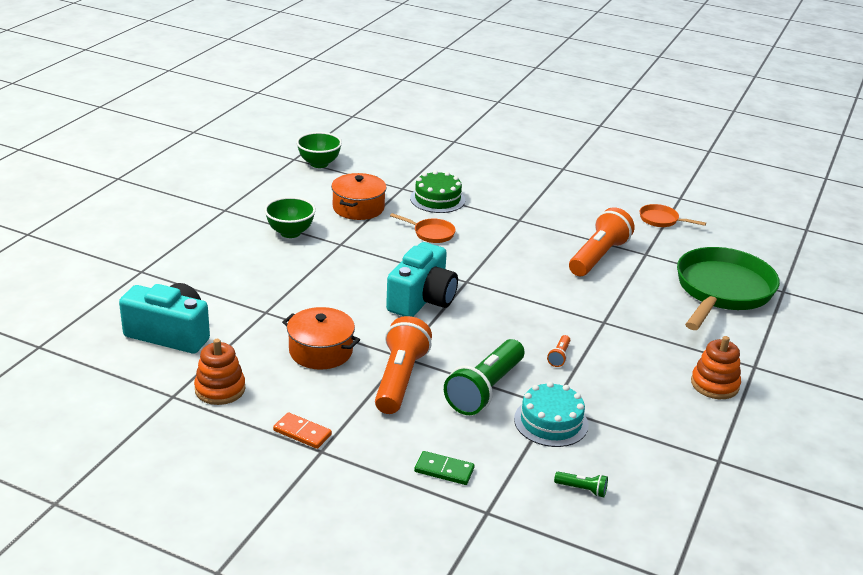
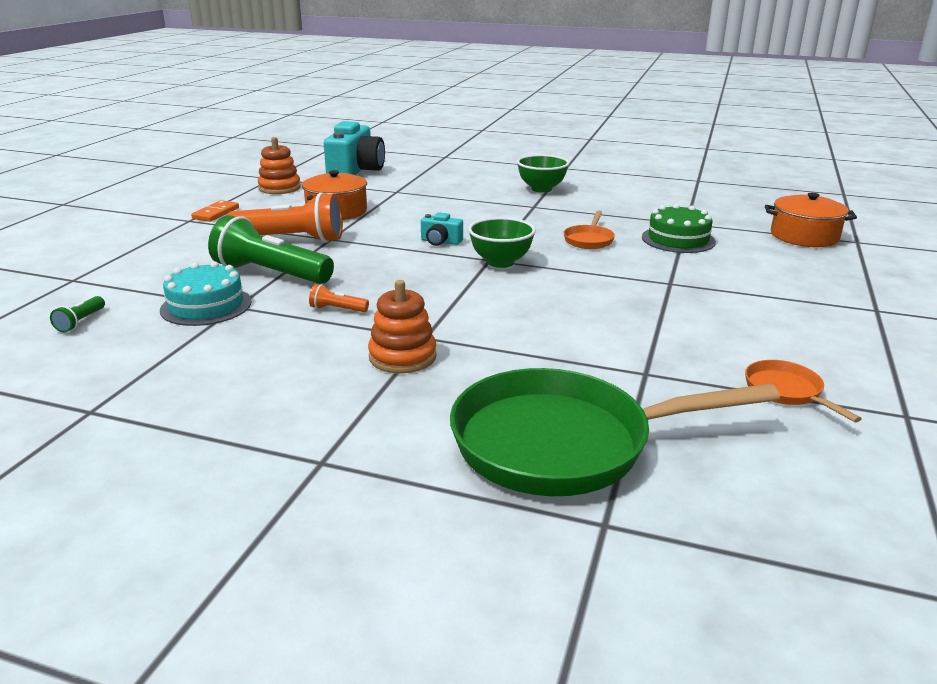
camera: 85 degrees right, 5 degrees down
(319, 164) = (700, 189): green bowl -> green bowl (501, 262)
(358, 208) = (617, 208): orange pot -> orange pot (804, 236)
(422, 299) = (440, 242): turquoise camera -> turquoise camera, size x0.47
(444, 470) = (143, 261): green domino -> none
(598, 257) = (607, 335): orange flashlight -> none
(661, 220) = (786, 391): orange pan -> orange pan turned 45 degrees counterclockwise
(714, 384) = (270, 418): orange stacking toy -> orange stacking toy (402, 357)
(722, 291) = (563, 443): green pan -> green pan turned 150 degrees clockwise

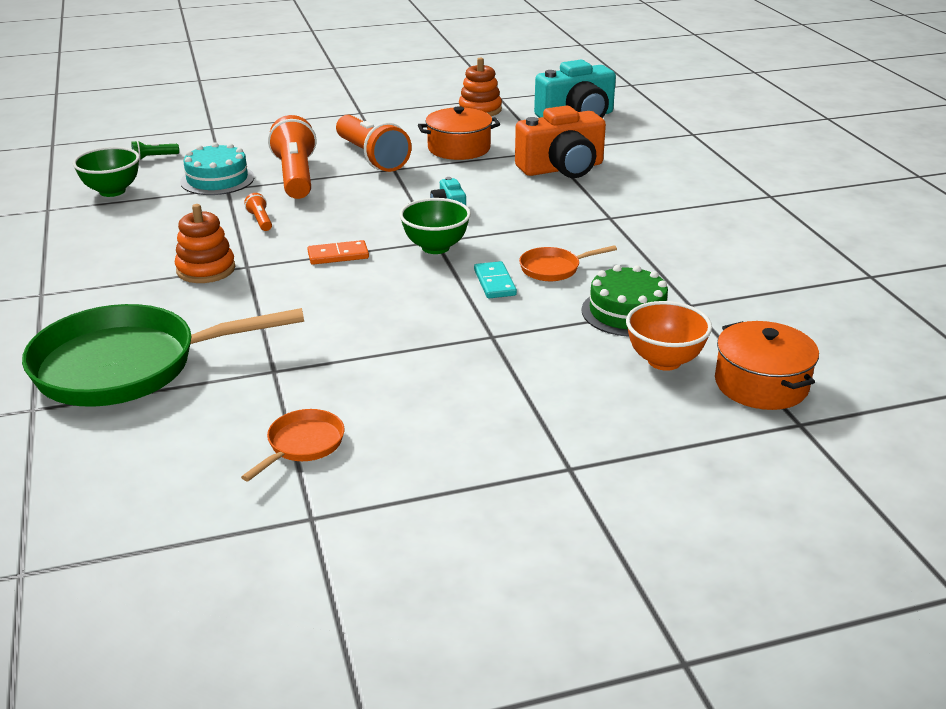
camera: 55 degrees right, 5 degrees up
(216, 213) = (387, 114): orange domino -> orange domino (338, 255)
(270, 274) = (295, 176): green flashlight -> orange flashlight
(433, 196) = (562, 168): none -> orange camera
(541, 189) = (671, 205): green bowl -> green bowl (112, 191)
(563, 443) = (127, 366): green pan -> green pan turned 60 degrees counterclockwise
(587, 261) = (494, 283): none -> turquoise domino
(754, 249) = (664, 361): none -> orange bowl

